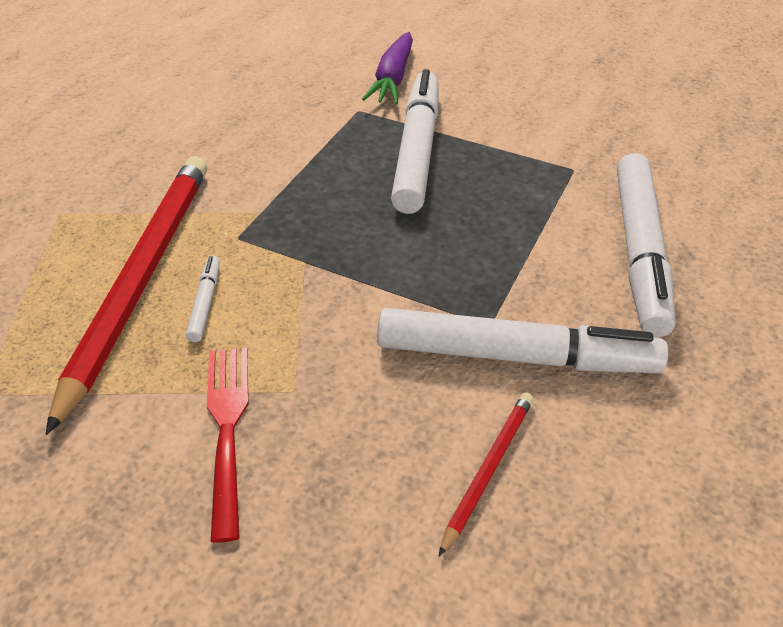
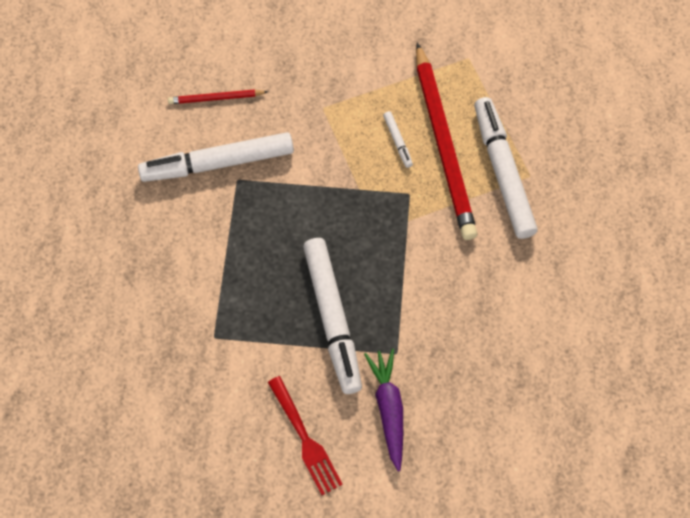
camera: 160 degrees right, 20 degrees up
(228, 429) = (342, 78): red fork -> red fork (304, 438)
(488, 469) = (216, 98): red pencil -> red pencil turned 75 degrees clockwise
(639, 251) = (159, 266): white marker -> white marker (503, 172)

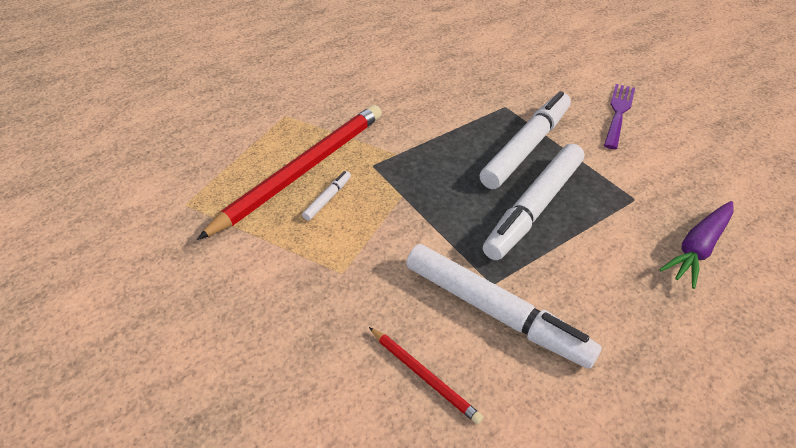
camera: 130 degrees left, 20 degrees down
(304, 438) = (618, 113): red fork -> purple fork
(388, 409) = (544, 91): purple carrot -> purple carrot (698, 248)
(503, 172) = (296, 128): white marker -> white marker (534, 208)

